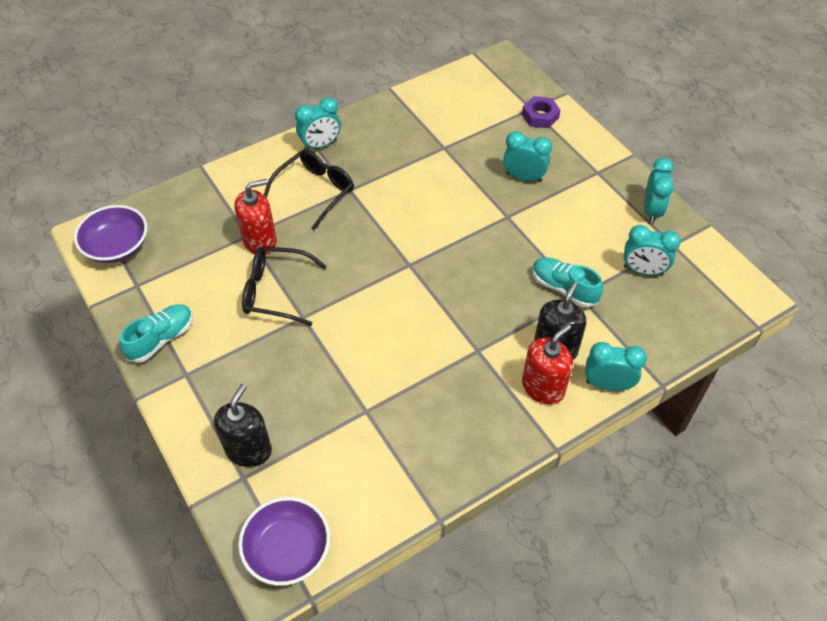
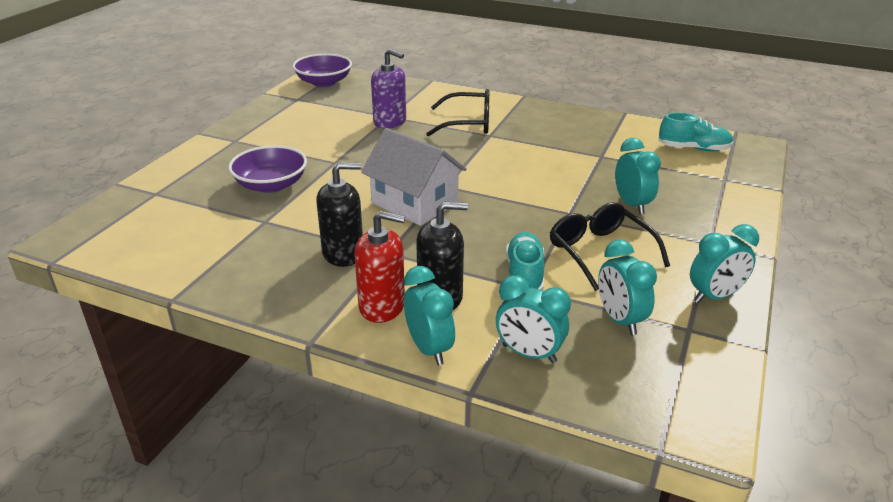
camera: 55 degrees right, 20 degrees down
(161, 339) = (258, 122): turquoise shoe -> turquoise shoe (694, 149)
(248, 449) = (184, 186): black soap dispenser -> black soap dispenser (343, 253)
(260, 241) = (390, 122): red soap dispenser -> purple soap dispenser
(276, 291) = (348, 144): black glasses -> black glasses (600, 252)
(287, 550) = (96, 236): purple bowl -> purple bowl (271, 185)
(320, 145) = (518, 109): turquoise clock -> turquoise clock (529, 353)
(419, 297) = (414, 203): none -> white house
(540, 116) = (724, 187): purple nut -> none

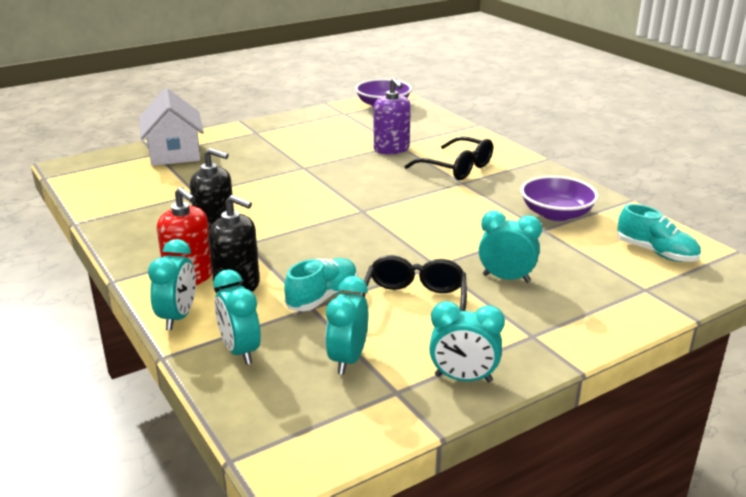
camera: 35 degrees right, 5 degrees down
(271, 185) = (236, 170): purple bowl -> purple bowl (556, 214)
(414, 203) = (319, 215): white house -> white house (174, 153)
(631, 205) = (506, 278): turquoise clock -> turquoise clock turned 90 degrees counterclockwise

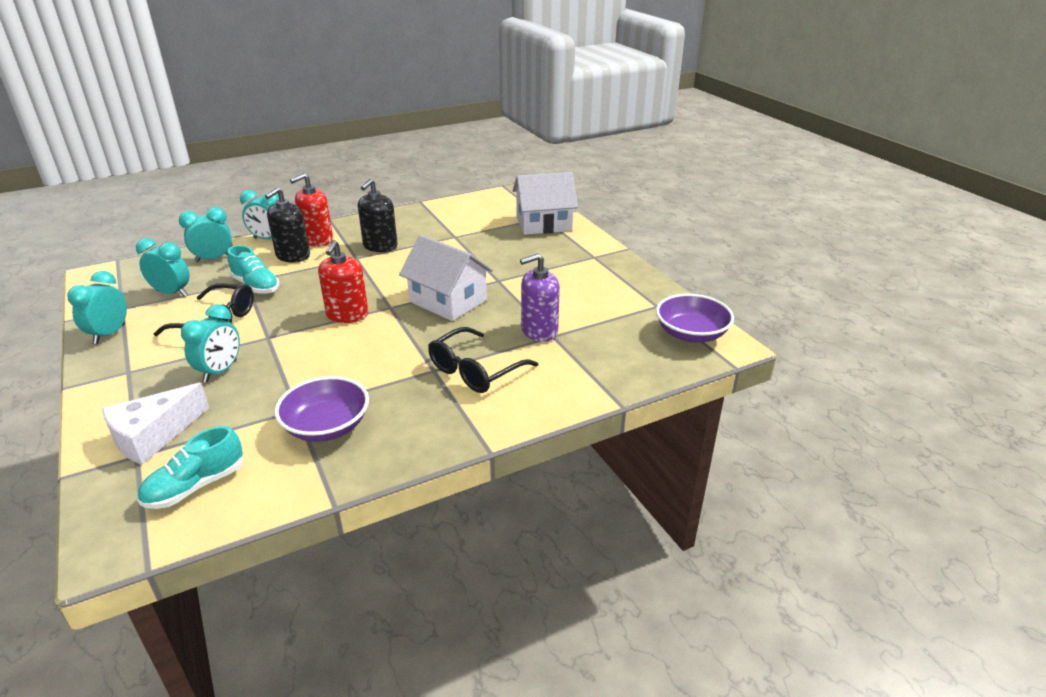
camera: 95 degrees right, 5 degrees up
(346, 186) = (448, 301): none -> white house
(382, 230) = (347, 315): none -> red soap dispenser
(616, 288) = (153, 436): none -> white cheese

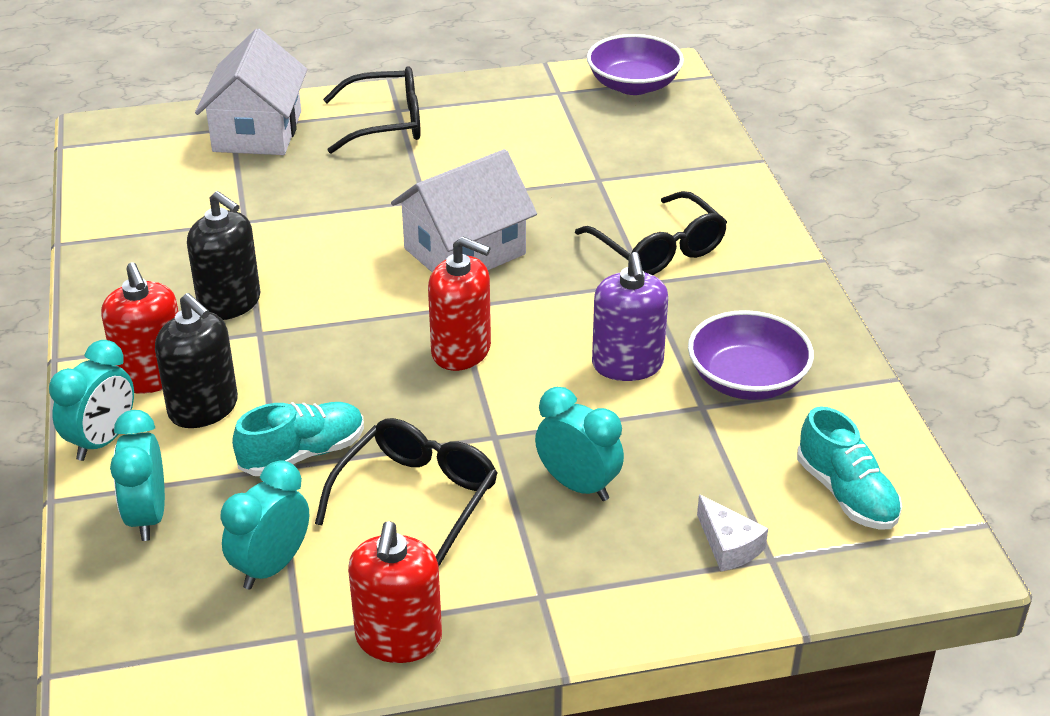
camera: 75 degrees left, 5 degrees up
(109, 334) = (398, 638): turquoise clock -> red soap dispenser
(153, 436) = (728, 545): white cheese -> white cheese, size x0.57
(539, 331) = (582, 187): purple soap dispenser -> purple soap dispenser (627, 365)
(576, 256) = (386, 123): none -> black glasses

